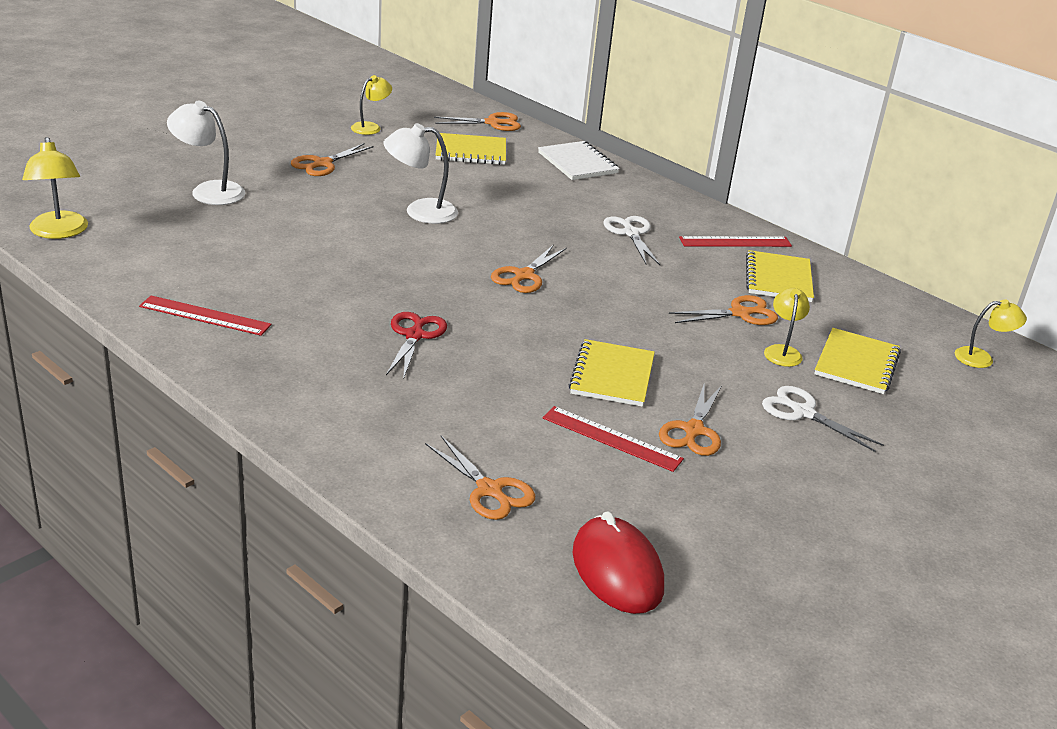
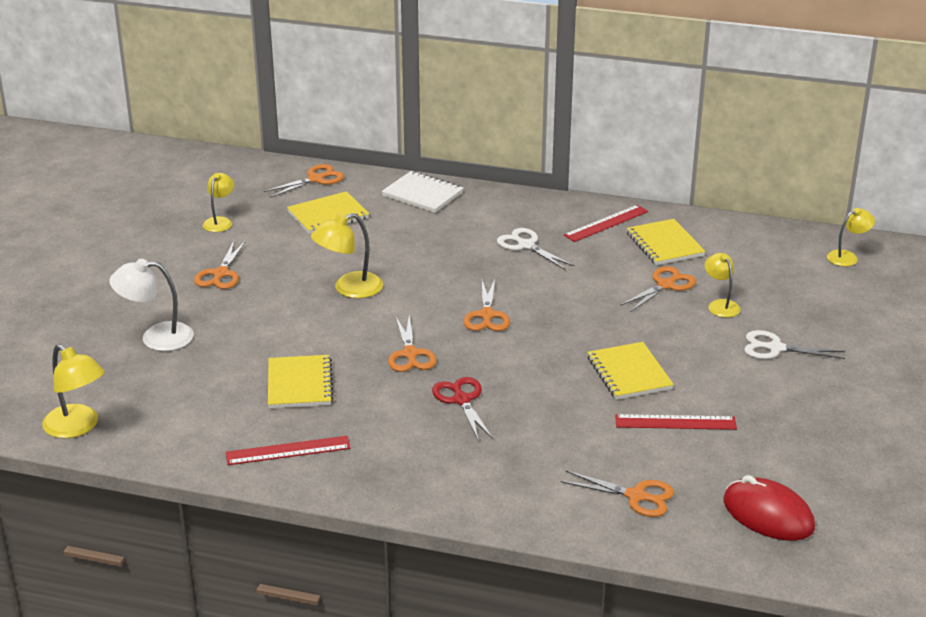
camera: 25 degrees left, 0 degrees up
(420, 211) = (349, 289): white lamp -> yellow lamp
(693, 430) = (720, 393): orange scissors -> orange scissors (410, 354)
(856, 363) = (775, 295): yellow notebook -> yellow notebook (299, 384)

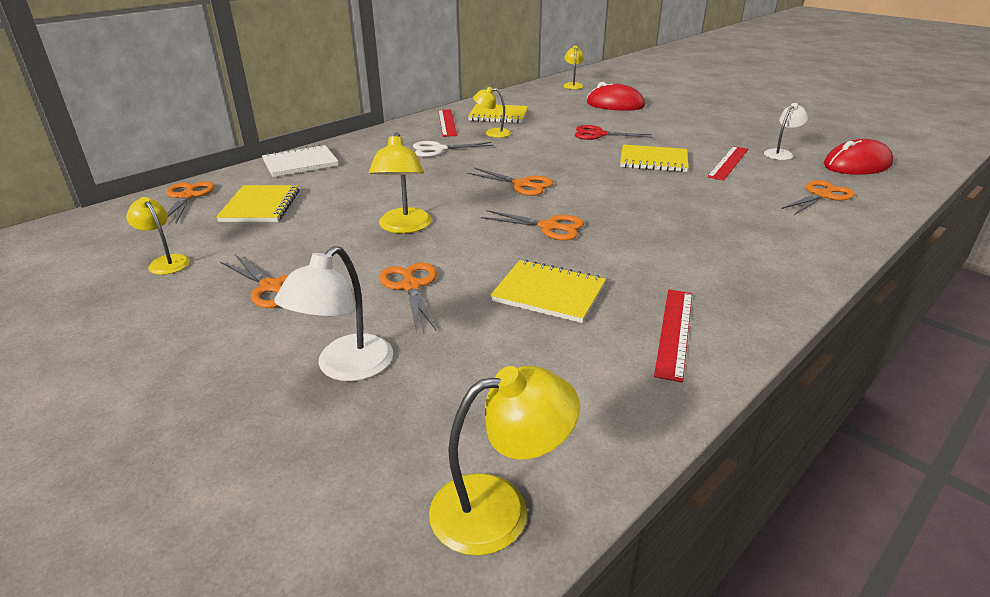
camera: 60 degrees left, 0 degrees up
(461, 400) = (643, 223): red scissors -> red scissors (598, 134)
(665, 285) = (550, 126): orange scissors -> orange scissors (411, 286)
(720, 305) = (592, 120): yellow lamp -> yellow lamp (492, 133)
(749, 455) = (781, 153): none -> white lamp
(775, 348) = (657, 120): white scissors -> none
(801, 306) = (615, 104): none -> red mouse

